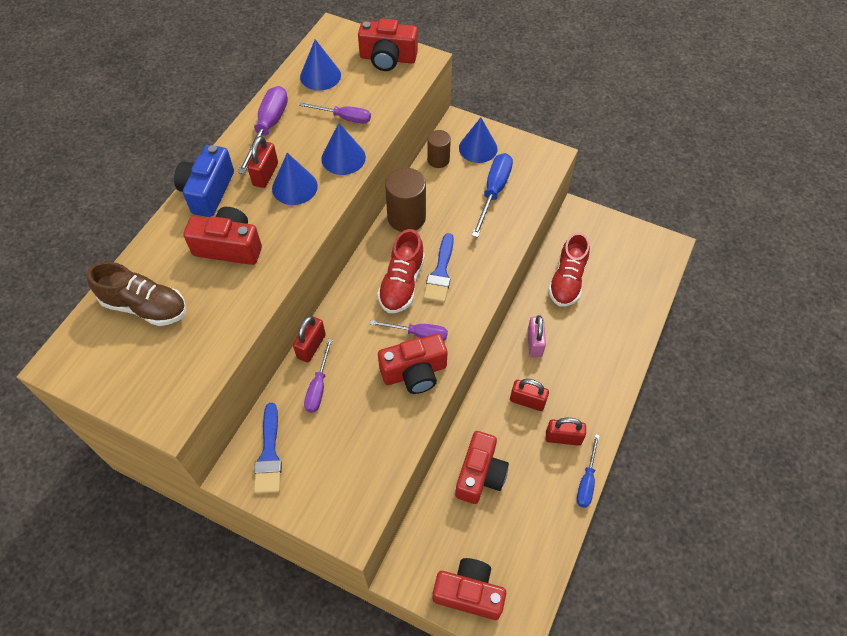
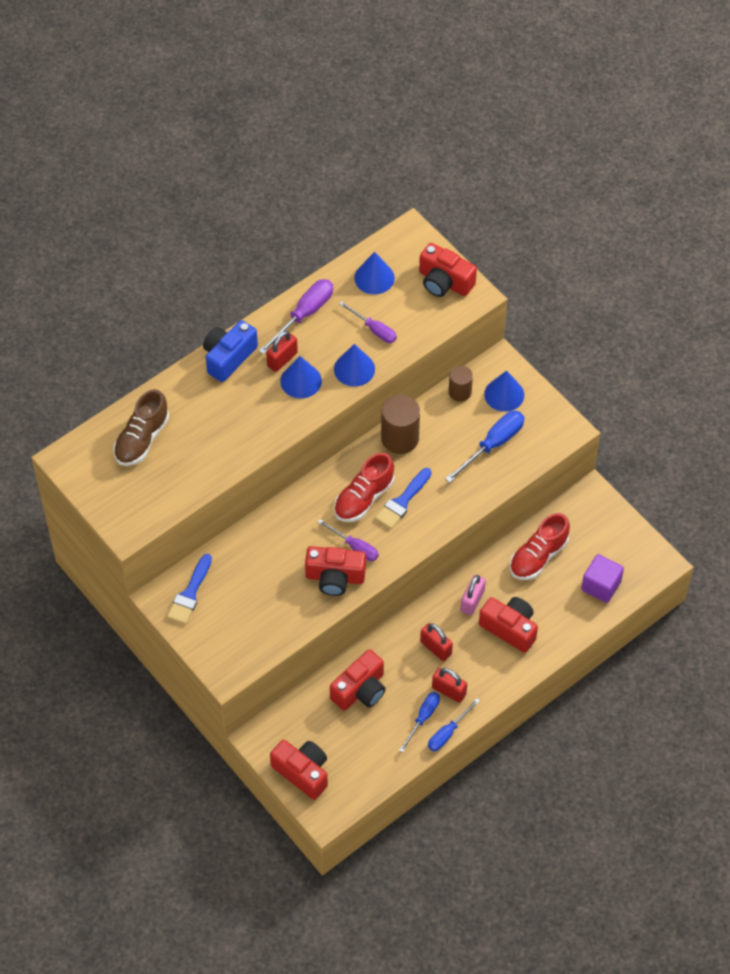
camera: 25 degrees right, 0 degrees up
(145, 306) = (142, 439): brown shoe -> brown shoe turned 75 degrees clockwise
(229, 247) = (225, 414): red camera -> red camera (510, 628)
(311, 346) = (261, 521): red padlock -> none
(318, 387) = (252, 557): purple screwdriver -> none
(555, 476) = (423, 718): none -> blue screwdriver
(634, 284) = (601, 585): none -> purple cube

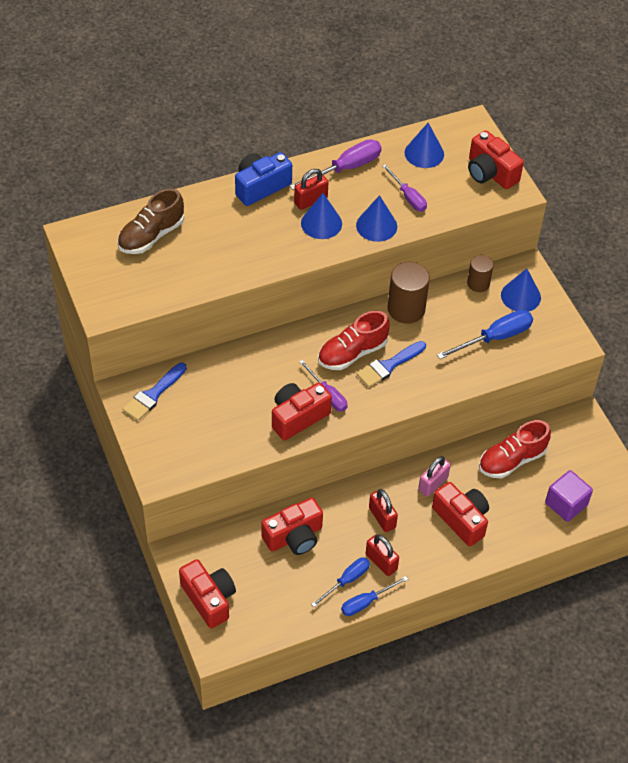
camera: 15 degrees right, 5 degrees down
(335, 577) = (298, 417): red camera -> red camera turned 120 degrees clockwise

